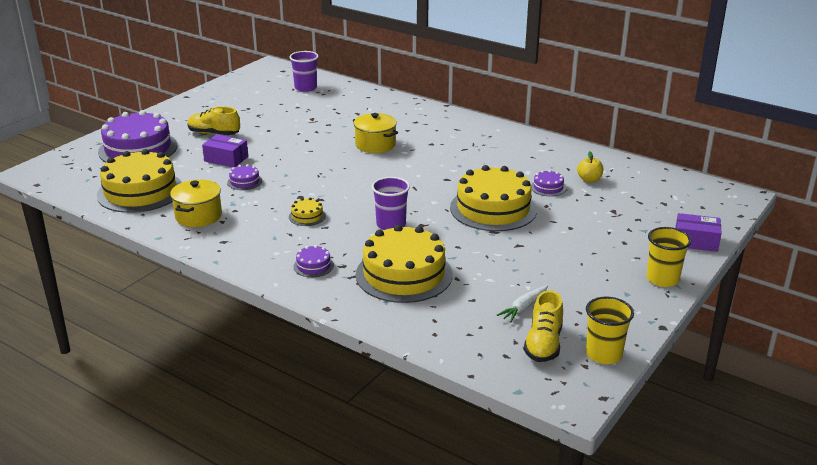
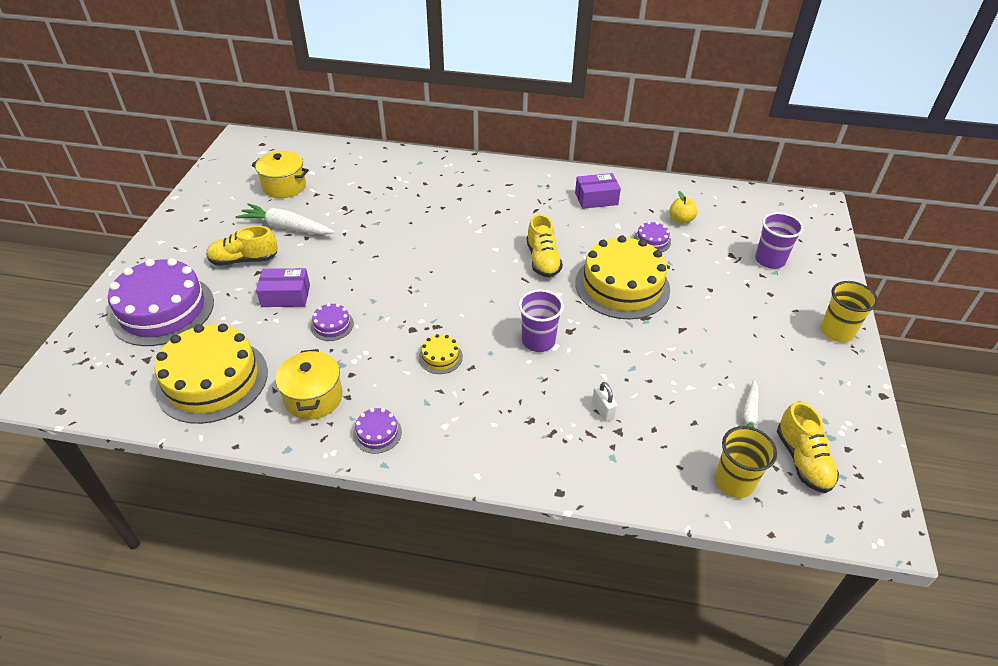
camera: 25 degrees left, 15 degrees up
(259, 122) = (286, 227): none -> white carrot
(305, 88) = (306, 163): purple cup -> purple cup (769, 260)
(313, 266) = (500, 431): purple cake -> purple cake (377, 433)
(375, 145) = (441, 228): yellow pot -> yellow pot (284, 186)
(404, 274) = (603, 410): yellow cake -> white padlock
(440, 180) = (543, 260): none -> yellow shoe
(603, 354) = (863, 453): yellow cup -> yellow cup (734, 482)
(695, 241) = (827, 273): purple box -> purple box (596, 198)

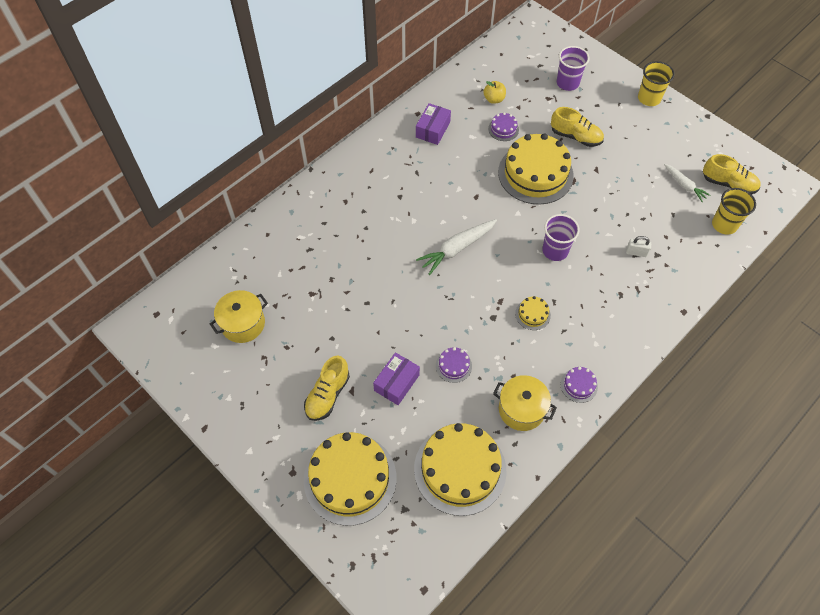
camera: 55 degrees left, 15 degrees up
(162, 310) = (350, 478): purple cake -> yellow cake
(286, 227) = (306, 346): white carrot -> white carrot (457, 248)
(543, 260) = (477, 201): yellow shoe -> yellow shoe (575, 137)

